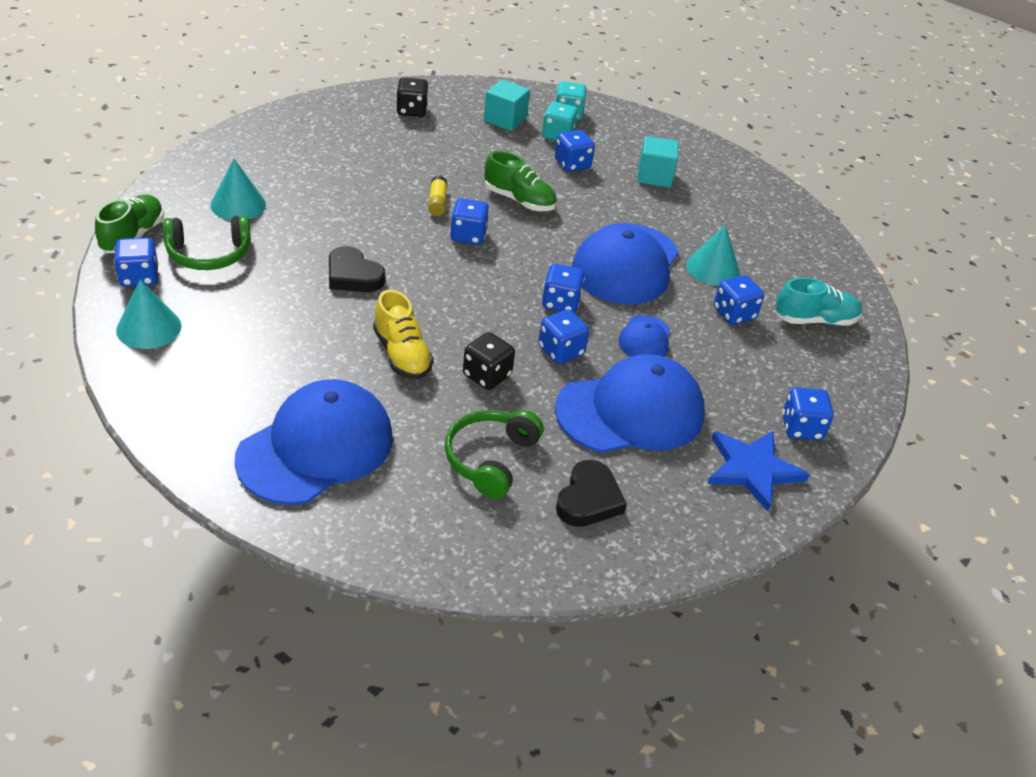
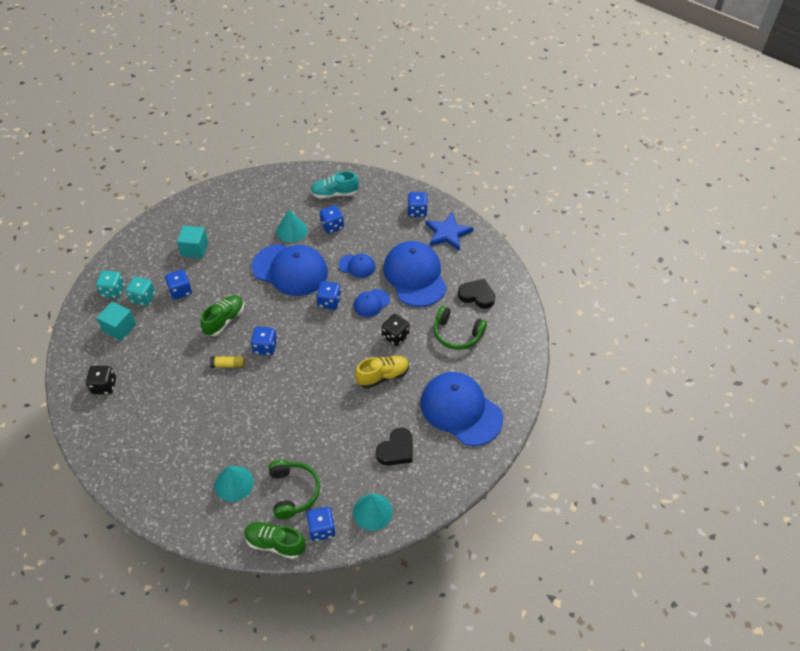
camera: 85 degrees left, 10 degrees up
(353, 275) = (311, 406): black heart -> black heart (396, 450)
(561, 351) = (371, 303): blue dice -> blue cap
(814, 320) = (334, 194): turquoise shoe -> turquoise shoe turned 90 degrees counterclockwise

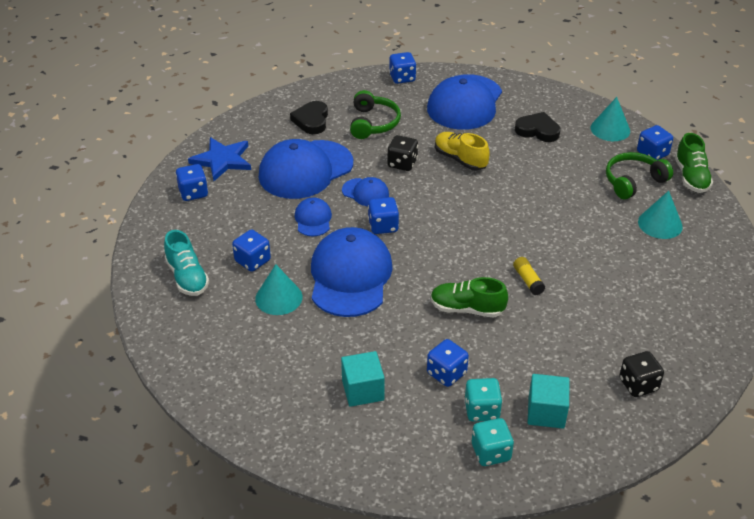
camera: 110 degrees left, 10 degrees down
(265, 347) = (482, 258): blue dice -> blue dice (402, 78)

